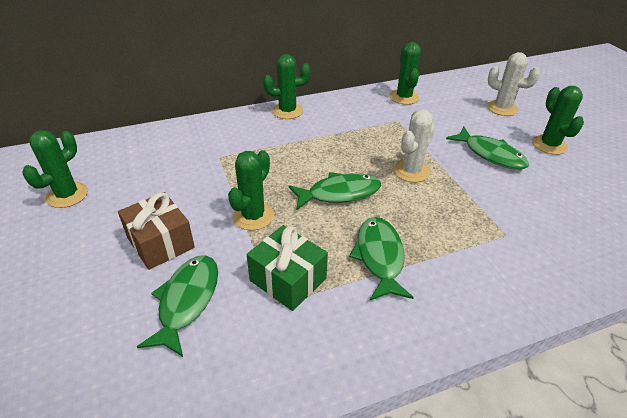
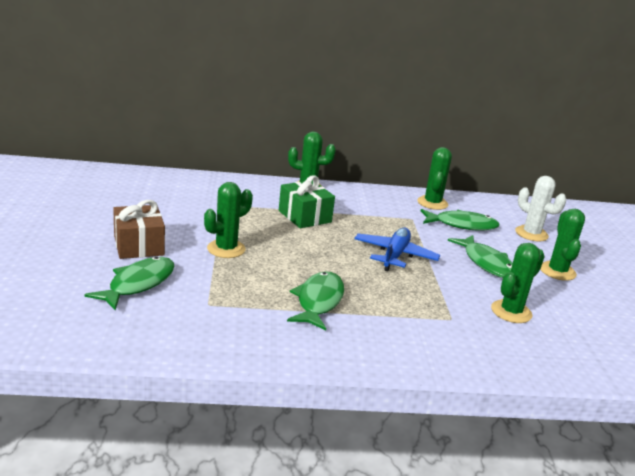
camera: 15 degrees right, 15 degrees down
(67, 195) = (82, 199): green cactus -> green cactus (511, 312)
(288, 279) = (228, 293): green gift -> green gift (304, 216)
(339, 193) = (314, 253): green fish -> green fish (462, 225)
(411, 171) = (395, 255): white cactus -> blue plane

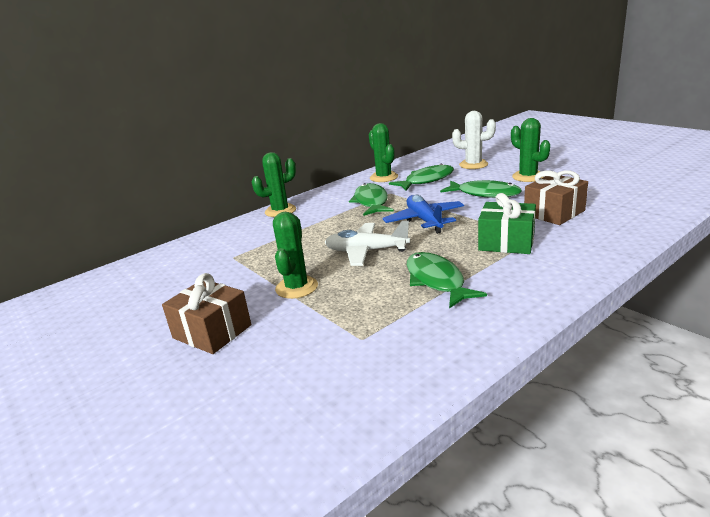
camera: 30 degrees left, 0 degrees up
(138, 284) = (270, 364): green fish -> green fish (371, 202)
(304, 216) = (314, 230): green gift -> green gift (506, 242)
(311, 252) = (366, 251): none -> white plane
(511, 312) = (554, 213): green cactus -> brown gift

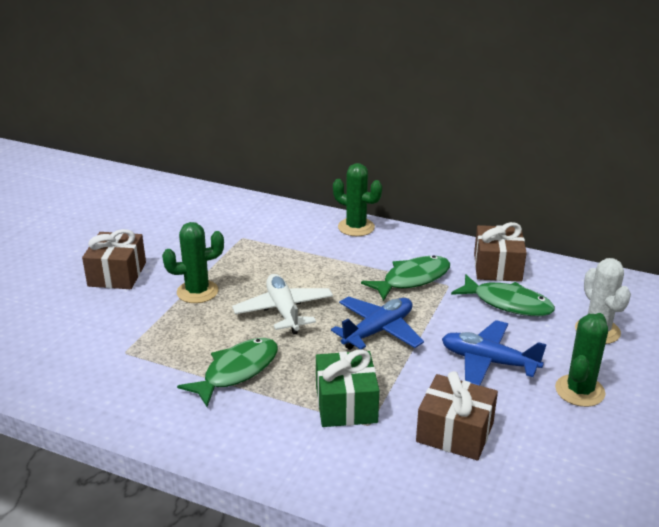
camera: 60 degrees right, 5 degrees up
(384, 177) = (497, 267): green cactus -> brown gift
(485, 194) = (488, 362): green fish -> blue plane

